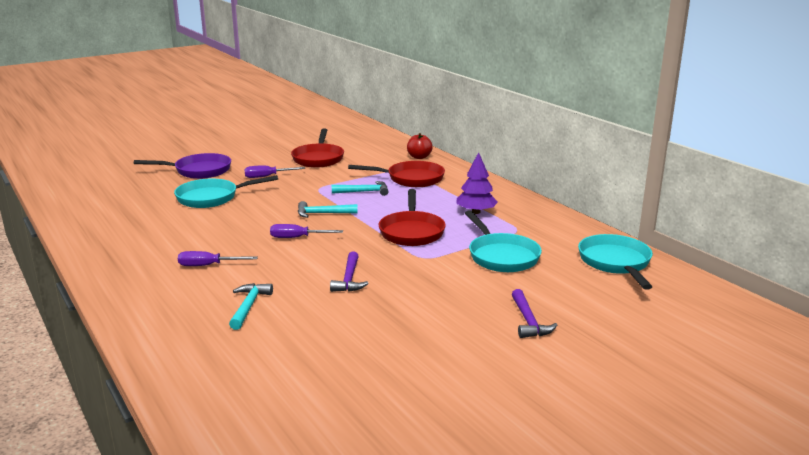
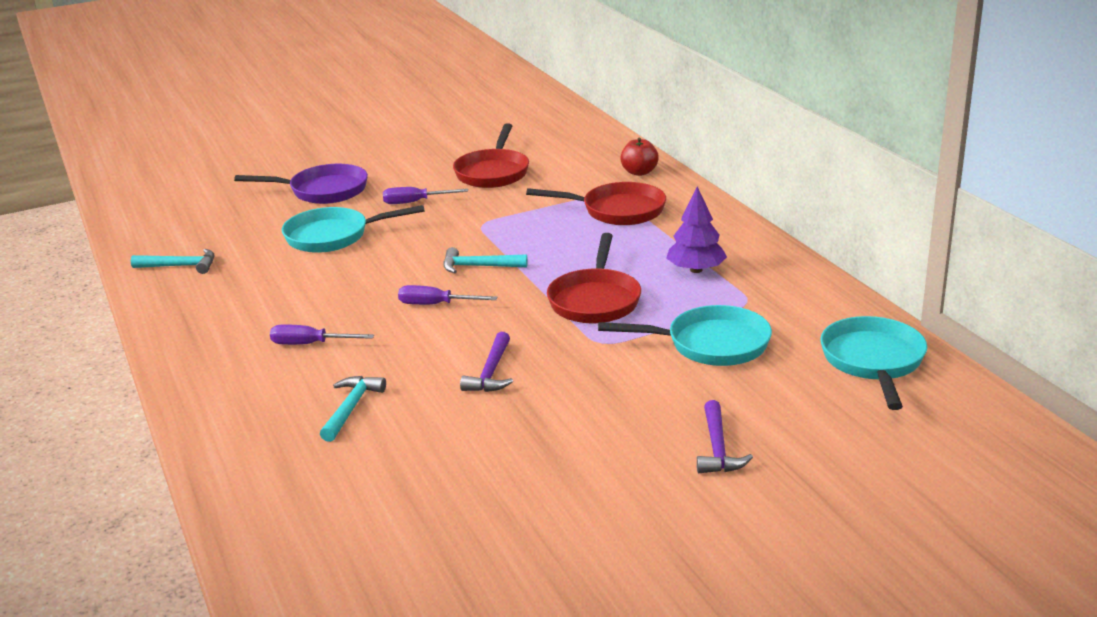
camera: 10 degrees right, 5 degrees up
(364, 192) = (544, 231): turquoise hammer -> turquoise hammer (180, 266)
(501, 256) = (711, 344): turquoise pan -> turquoise pan turned 75 degrees counterclockwise

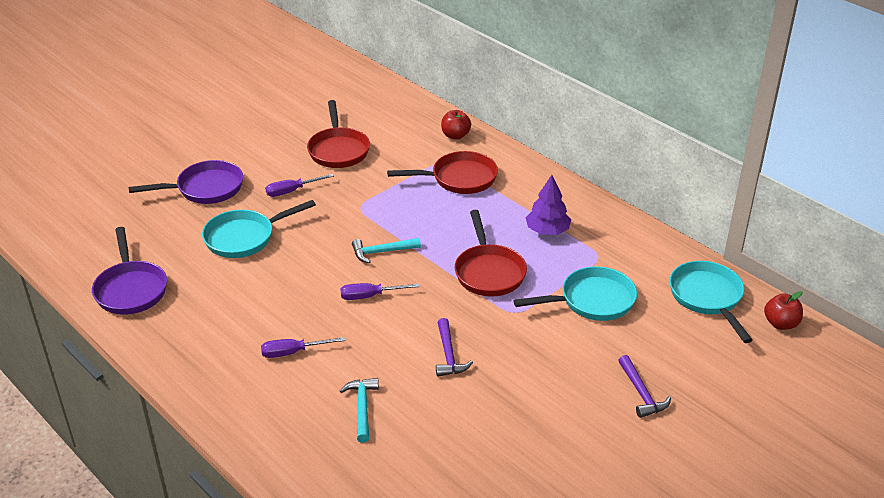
camera: 20 degrees left, 10 degrees up
(180, 266) = (131, 289): turquoise hammer -> purple pan
(966, 403) = (780, 324): none -> red apple

